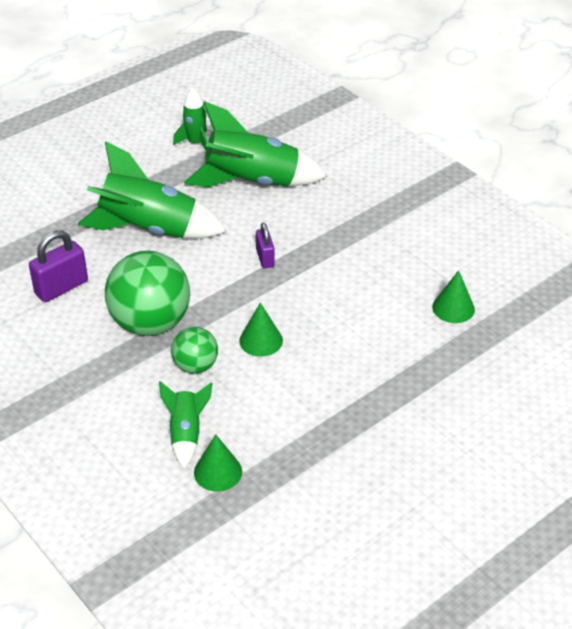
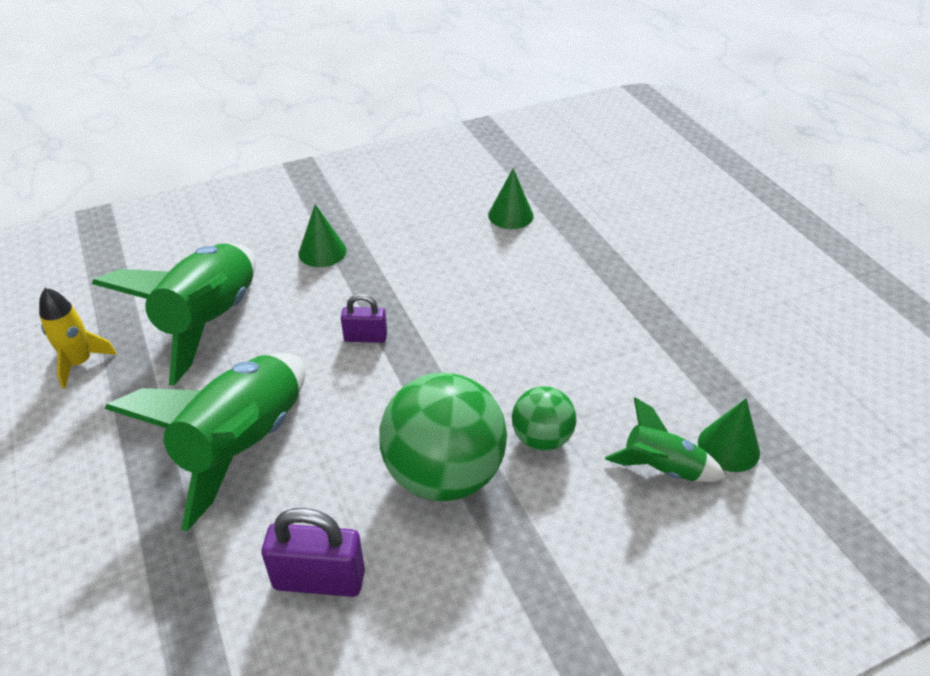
camera: 75 degrees left, 0 degrees up
(61, 287) = (319, 579): purple padlock -> purple padlock turned 60 degrees counterclockwise
(196, 143) = (80, 363): green rocket -> yellow rocket
(261, 340) = (513, 368): green cone -> green cone (322, 252)

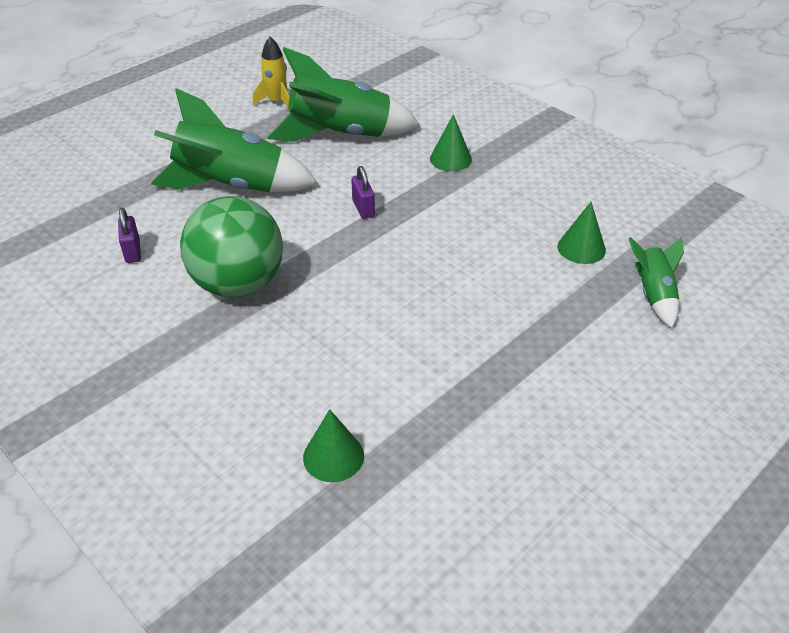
camera: 70 degrees right, 0 degrees up
(319, 579) = (132, 251): purple padlock -> purple padlock, size x0.62
(541, 438) = (295, 329): green ball -> none
(661, 468) = (289, 410): green rocket -> green rocket (653, 295)

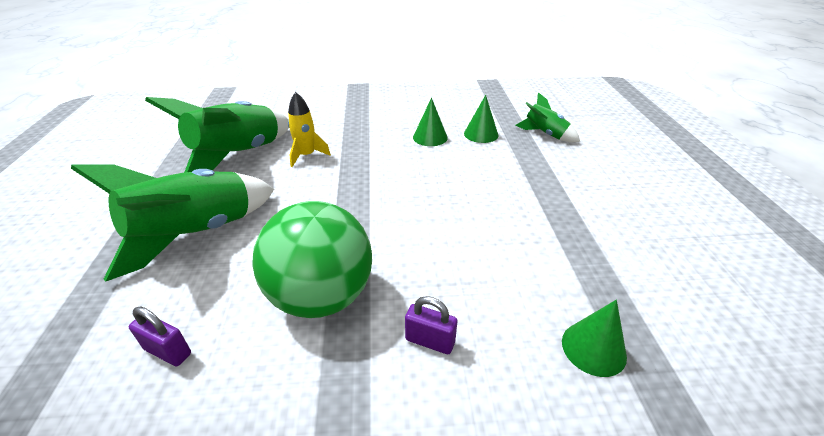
camera: 50 degrees left, 5 degrees down
(277, 102) = (146, 162): yellow rocket -> yellow rocket (306, 155)
(363, 208) = (330, 186): purple padlock -> purple padlock (430, 341)
(450, 159) = (338, 131): green cone -> green cone (430, 137)

